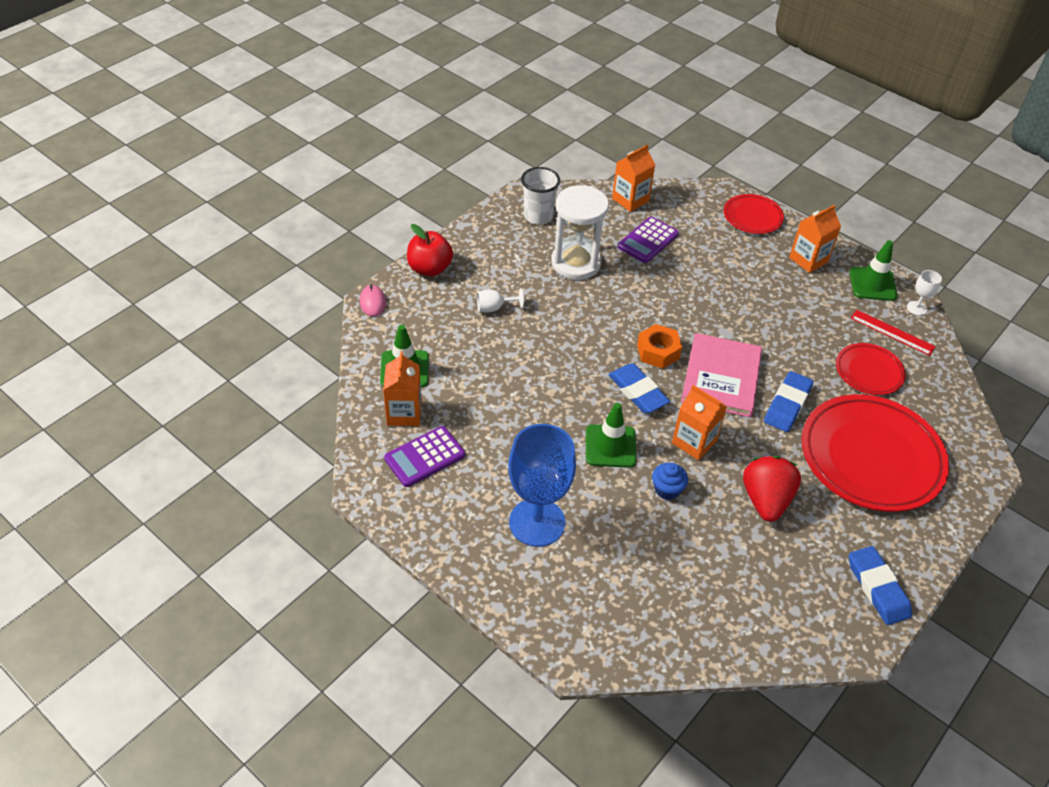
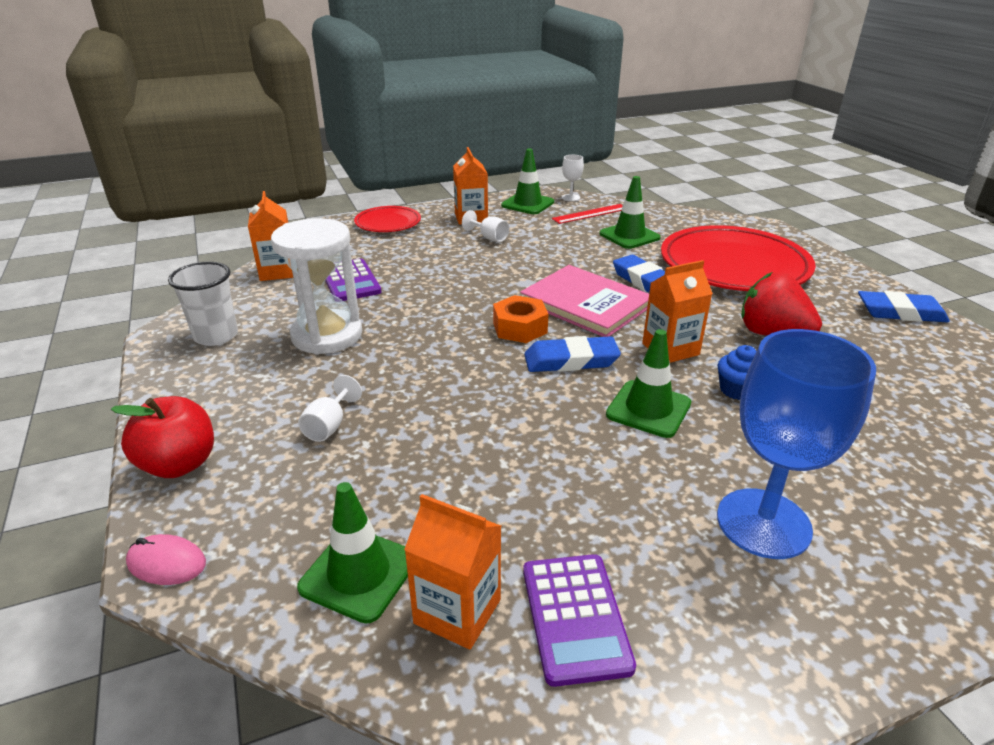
camera: 60 degrees left, 15 degrees down
(781, 285) = (489, 238): none -> white goblet
(869, 372) = (629, 236): red plate -> green traffic cone

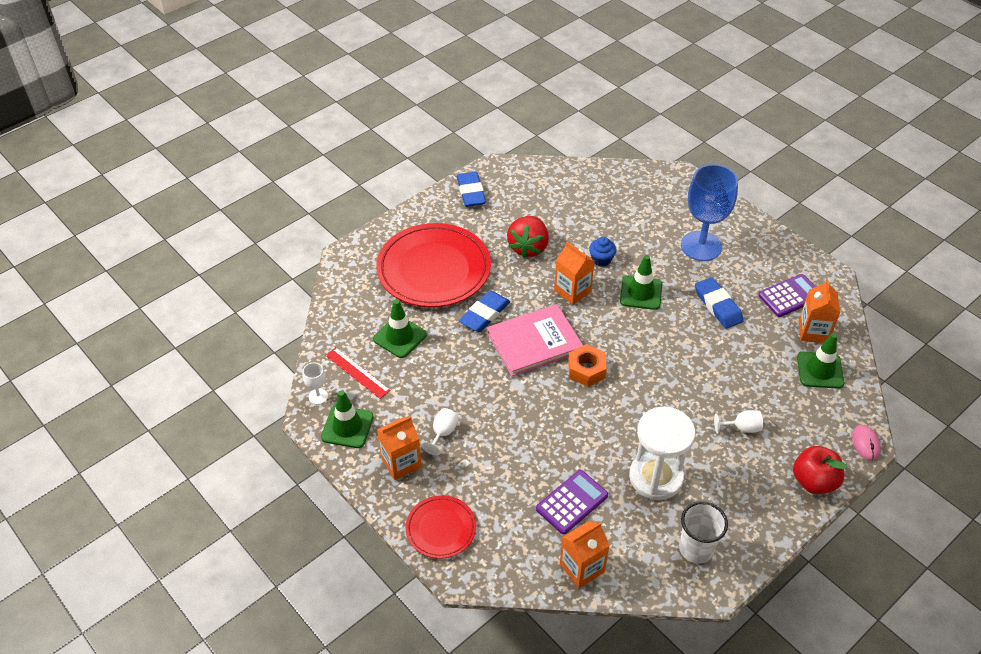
camera: 110 degrees left, 15 degrees up
(571, 360) = (611, 335): blue eraser -> blue eraser (718, 305)
(586, 304) = (534, 342): pink book -> pink book turned 45 degrees clockwise

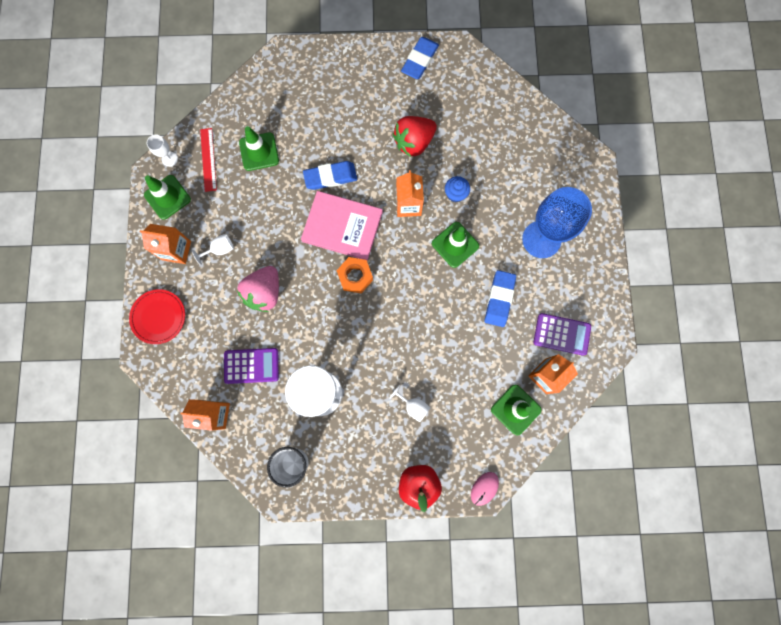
camera: 40 degrees right, 30 degrees up
(434, 270) = (331, 112): red plate -> none
(521, 437) = (264, 293): none -> pink strawberry

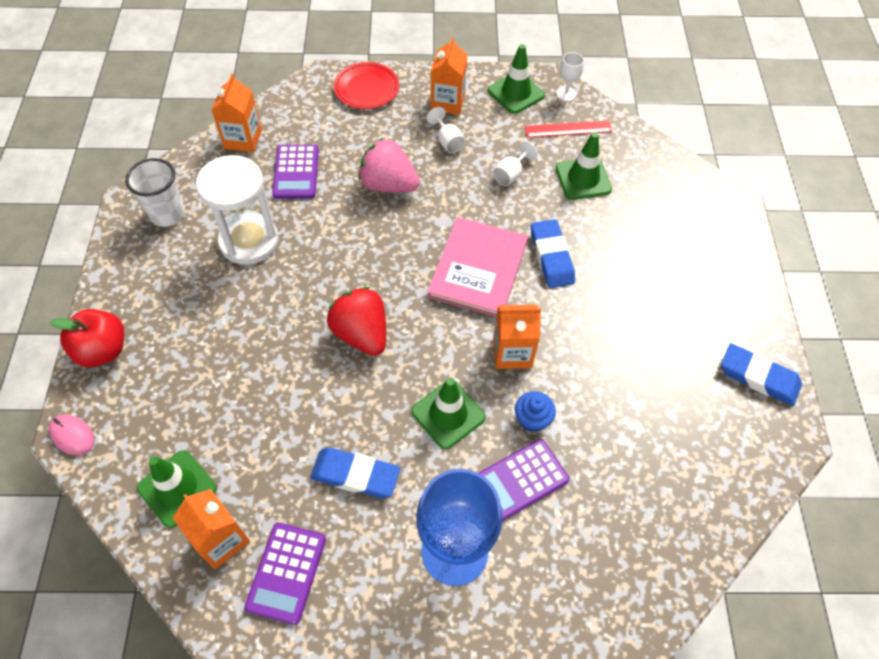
camera: 90 degrees right, 20 degrees down
(355, 277) = (404, 283): orange nut -> none
(413, 406) = (211, 347): white goblet -> white goblet (510, 174)
(414, 143) = (614, 363): red strawberry -> red strawberry (361, 334)
(495, 202) = (520, 480): none -> purple calculator

